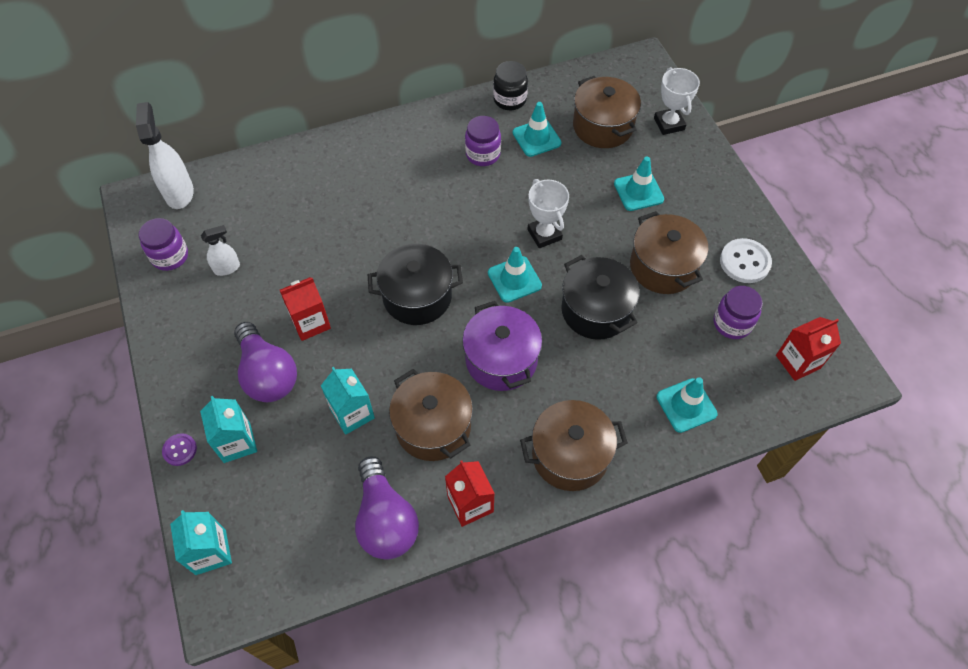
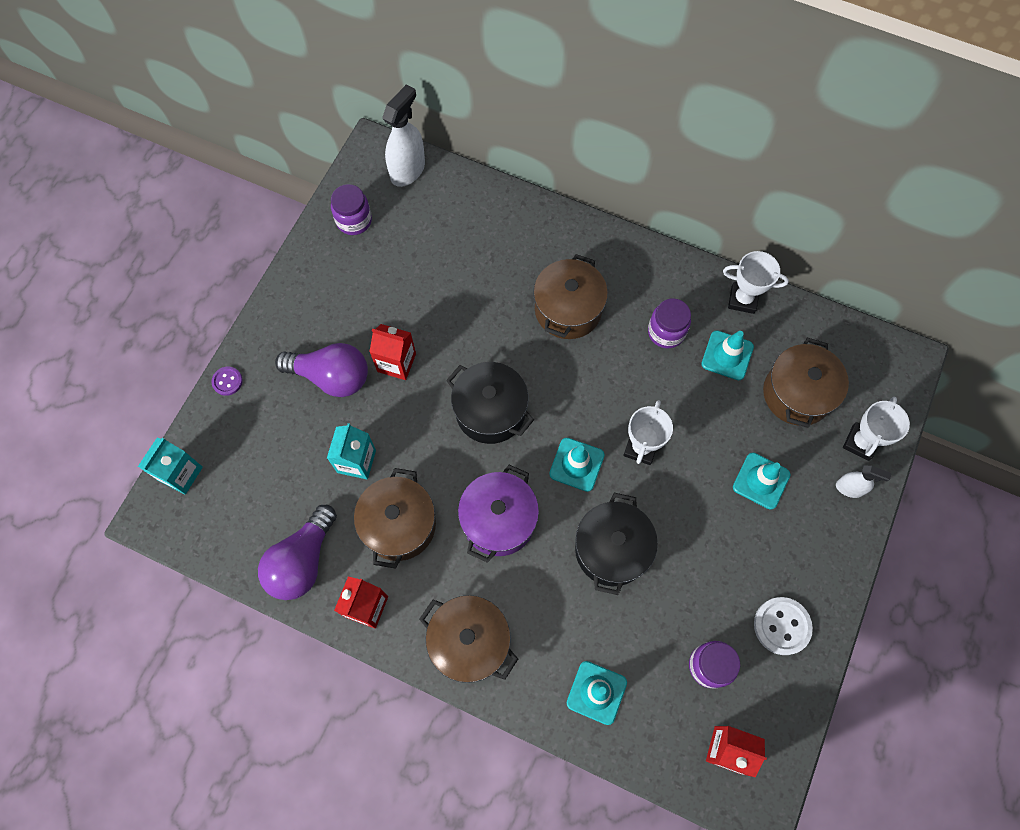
camera: 45 degrees right, 10 degrees up
(227, 268) = (382, 265): white spray bottle -> white spray bottle (849, 488)
(237, 442) = (265, 410): turquoise carton -> none
(267, 374) = (331, 376): purple light bulb -> purple light bulb turned 90 degrees counterclockwise
(510, 100) = (742, 299): black jar -> white trophy
(663, 267) = (707, 565): brown pot -> brown pot (568, 310)

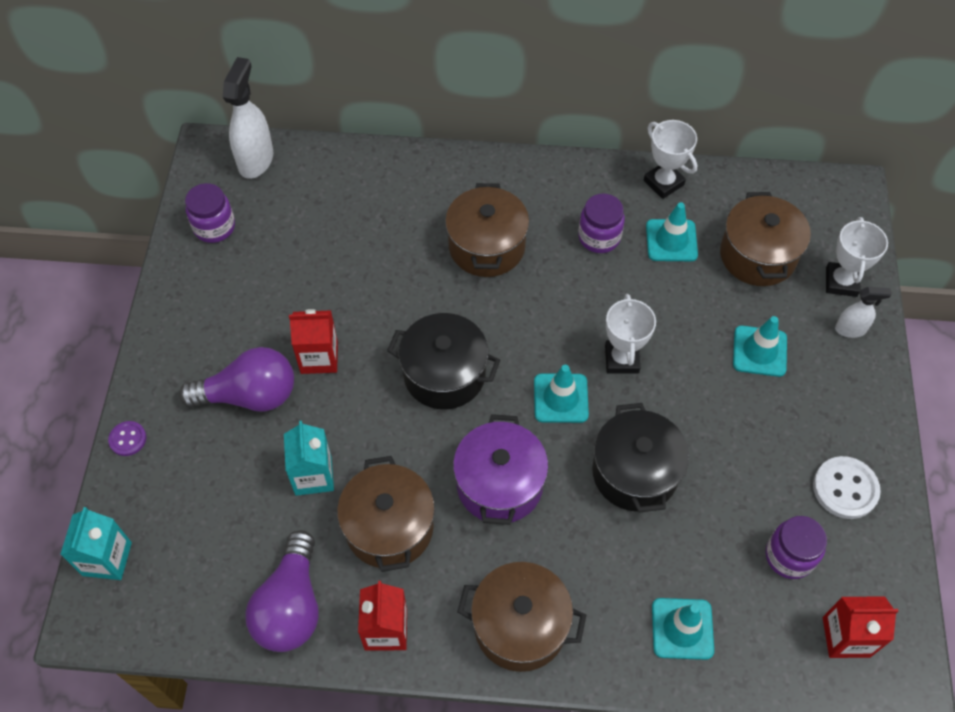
camera: 20 degrees left, 10 degrees down
(742, 299) = (663, 183): white trophy -> white trophy turned 60 degrees clockwise

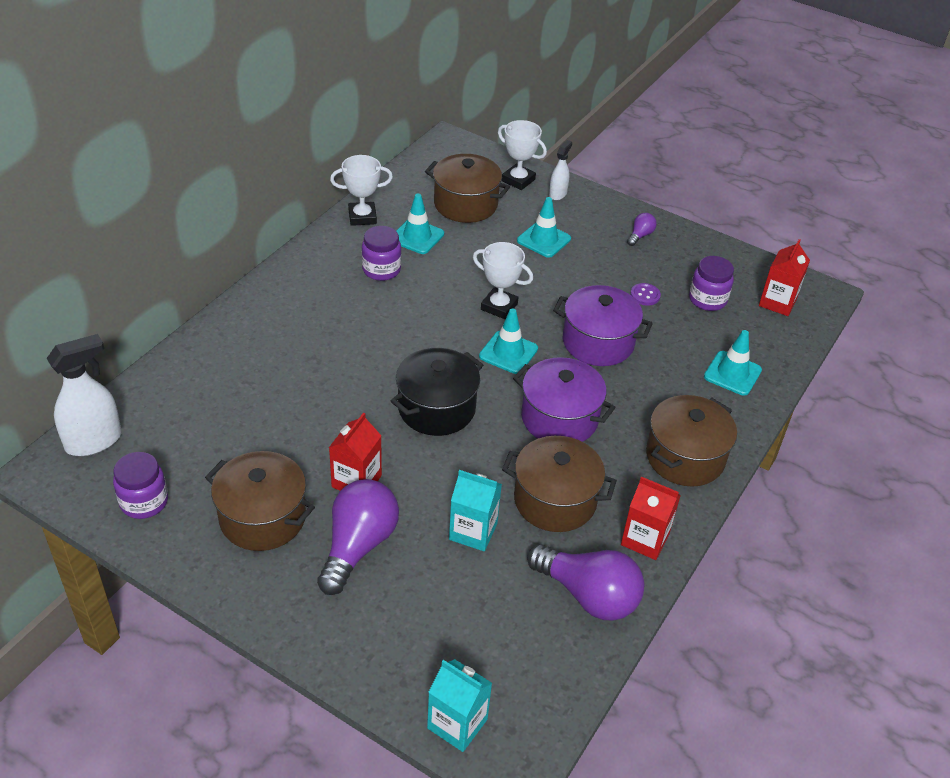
camera: 65 degrees left, 15 degrees down
(128, 439) = (335, 660): purple button -> purple button (645, 295)
(256, 160) = (94, 441): white spray bottle -> white spray bottle turned 105 degrees clockwise
(486, 246) = (334, 333): brown pot -> brown pot (263, 518)
(635, 472) = (598, 342): black pot -> purple pot
(845, 488) = (674, 253): white button -> none
(847, 441) = (640, 235): none -> purple light bulb

